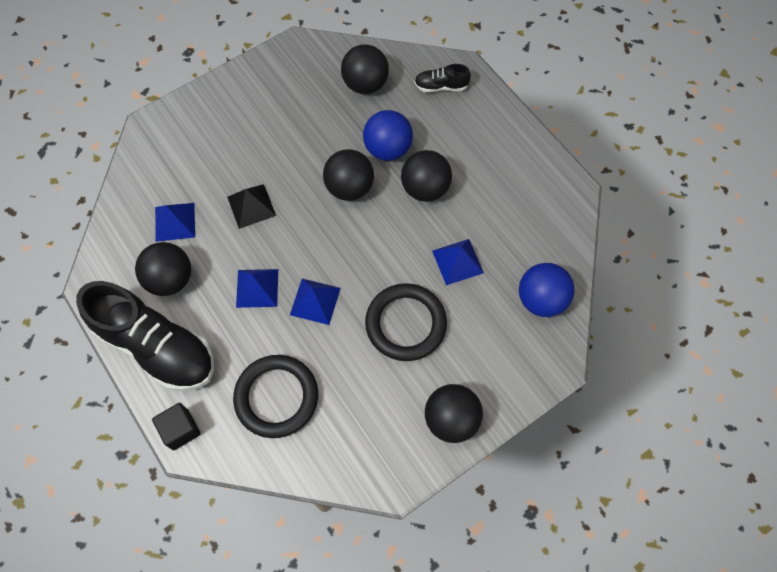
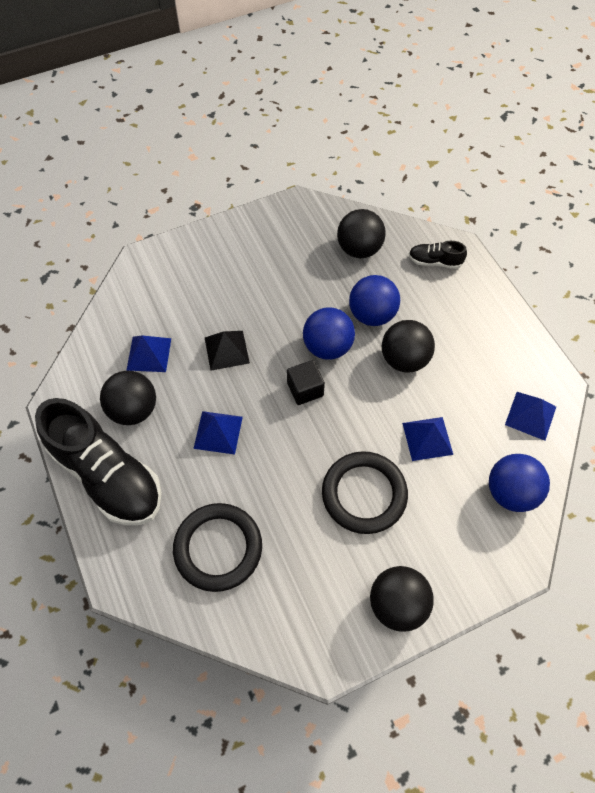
camera: 10 degrees right, 5 degrees down
(180, 429) = (114, 565): black cube -> black cube (305, 389)
(315, 301) = (274, 455): blue pyramid -> blue pyramid (530, 415)
(349, 187) = (327, 347): black ball -> blue ball

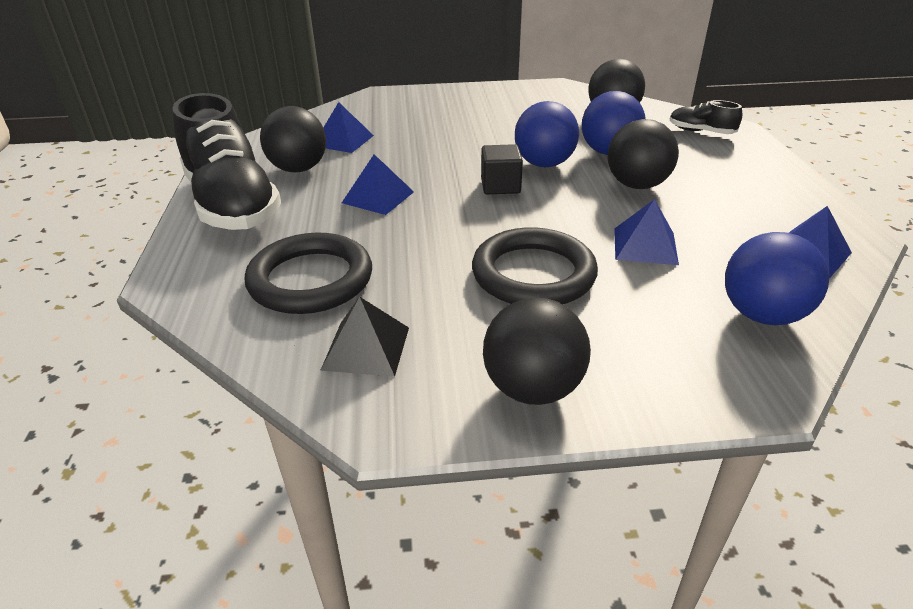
camera: 20 degrees right, 25 degrees down
(227, 350) = (427, 150): black pyramid -> black pyramid (366, 348)

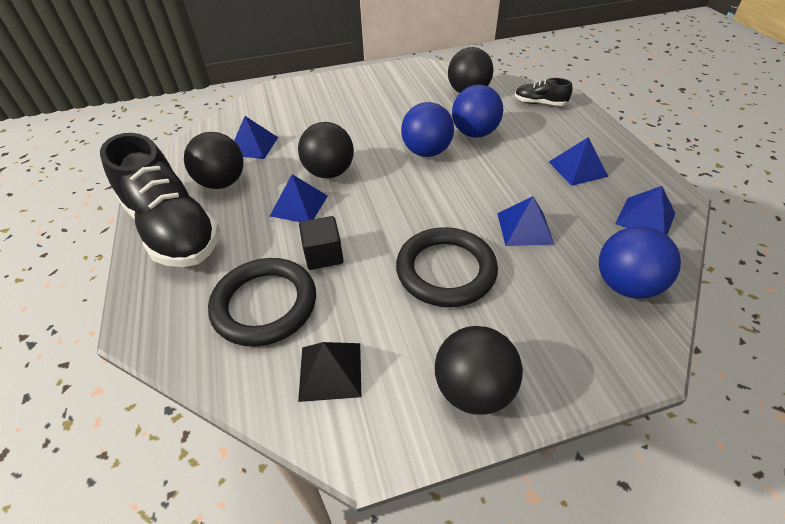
camera: 10 degrees left, 10 degrees up
(500, 186) = (397, 180): black cube -> black cube (323, 255)
(637, 185) = (504, 165): black ball -> black ball (329, 172)
(731, 197) = (577, 169): none -> blue pyramid

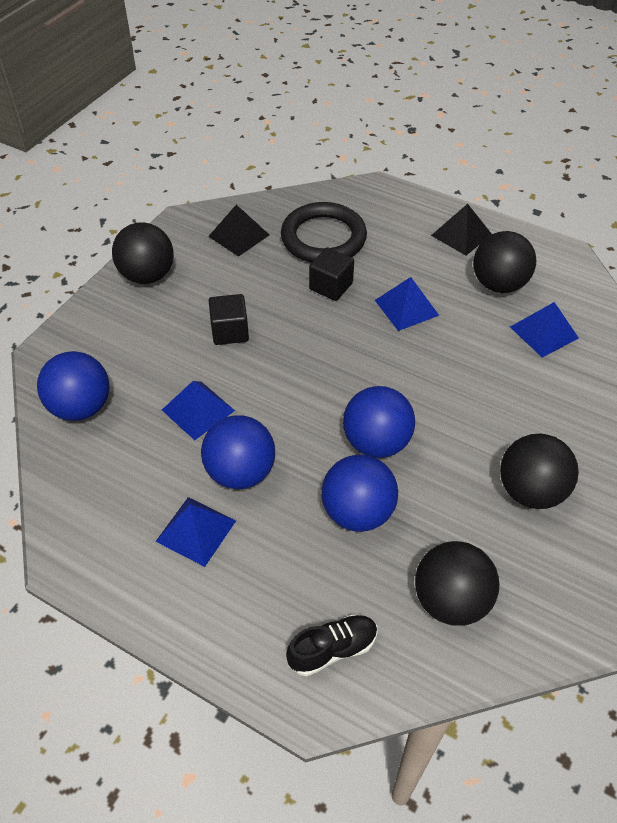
camera: 135 degrees right, 5 degrees up
(173, 230) = (461, 234): black shoe -> black pyramid
(329, 172) = (431, 352): black ball -> black ball (530, 491)
(446, 270) = (230, 331): black ring -> black cube
(525, 180) = (240, 472): none -> blue ball
(645, 218) = (90, 498): blue pyramid -> none

